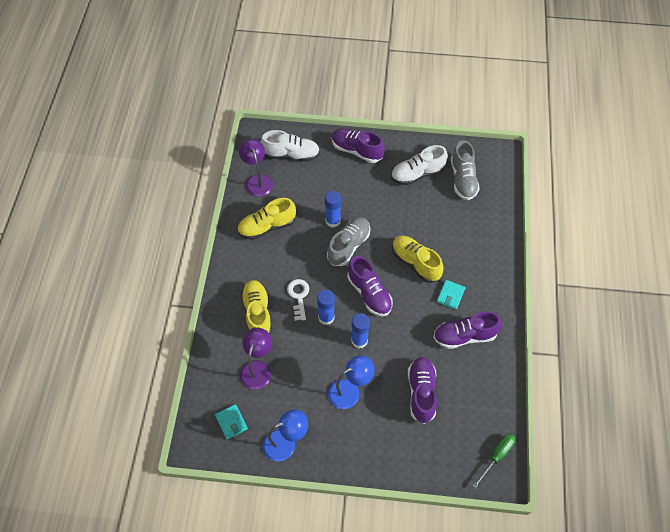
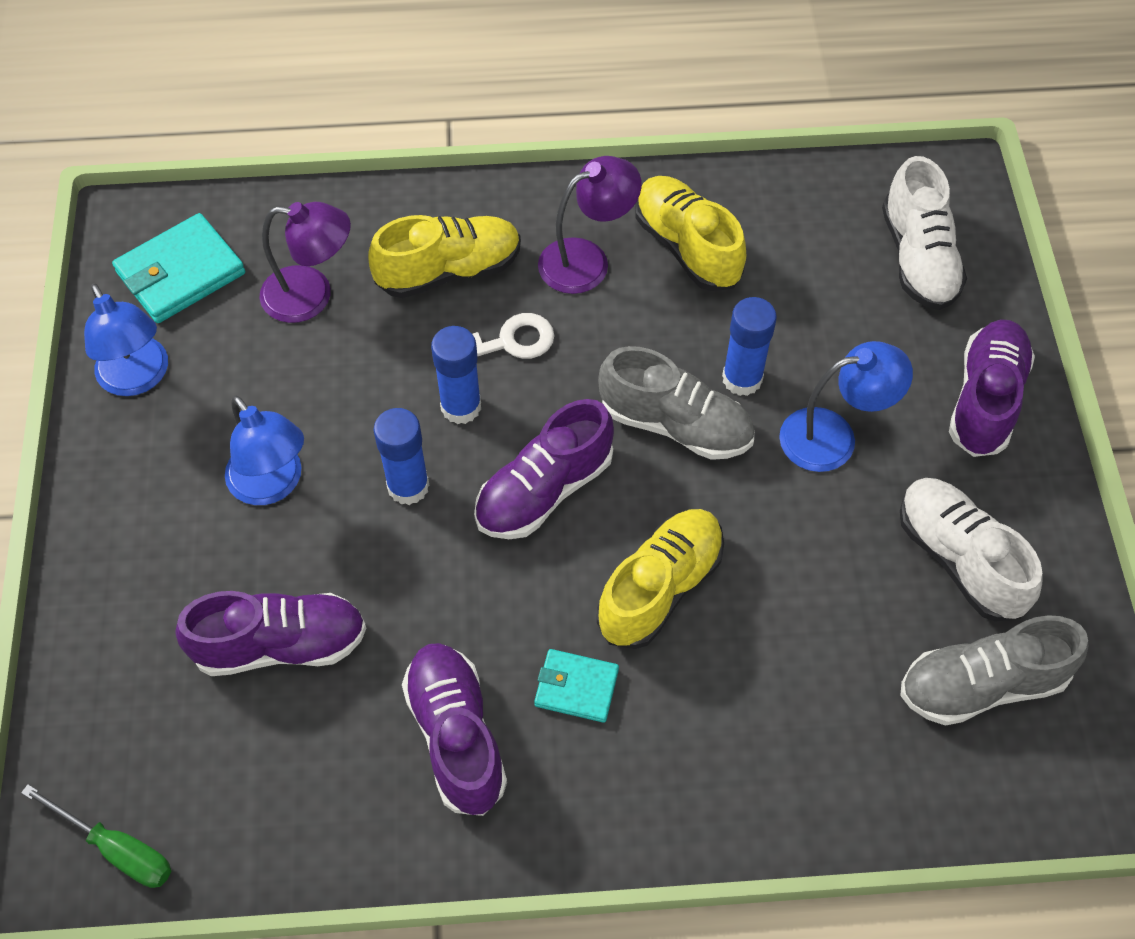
camera: 80 degrees right, 0 degrees up
(231, 422) = (181, 273): turquoise wallet -> turquoise wallet, size x1.66
(257, 180) = (815, 205): purple lamp -> purple lamp (587, 260)
(363, 198) = (833, 437): none -> blue lamp

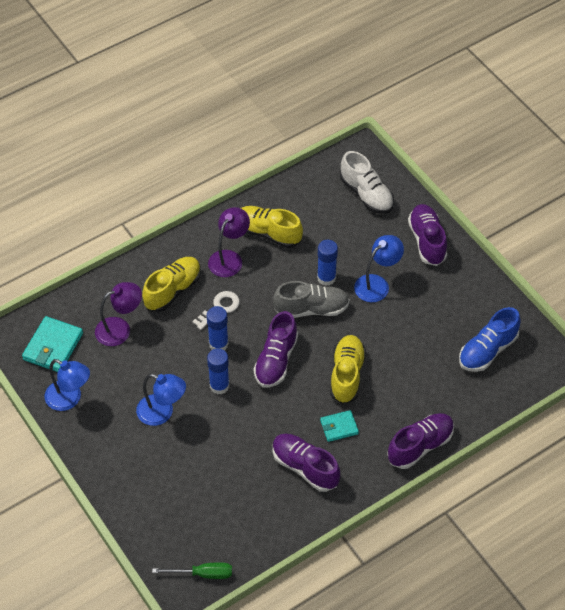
camera: 30 degrees left, 5 degrees down
(280, 645) = (211, 471): purple shoe -> purple shoe (420, 446)
(959, 559) = (453, 308): white shoe -> none
(982, 684) = (487, 350): grey shoe -> blue shoe

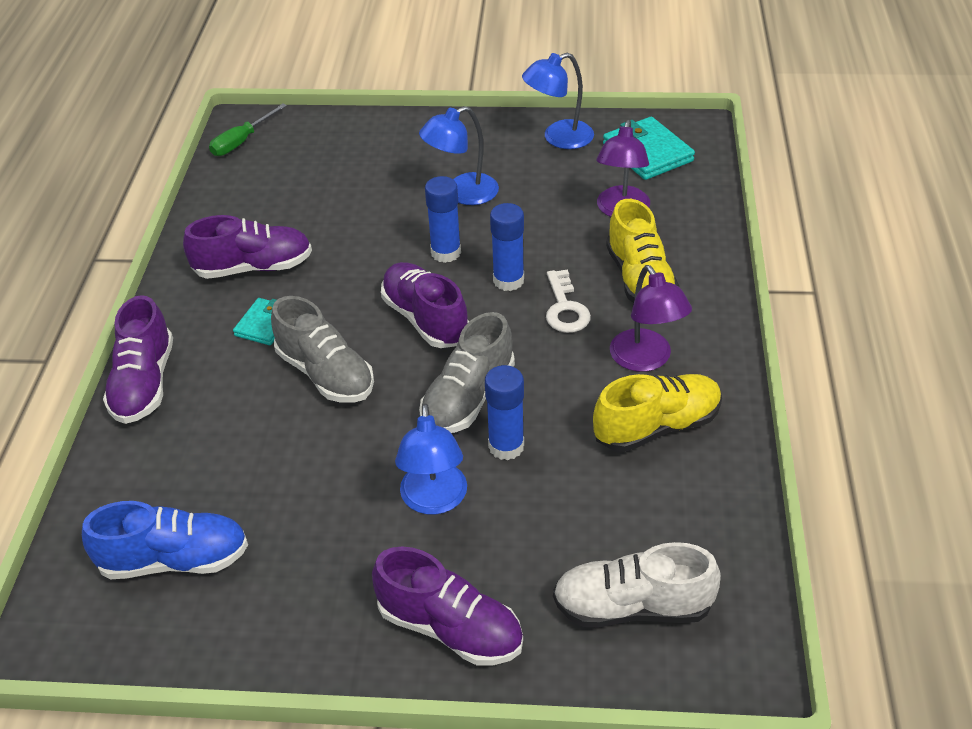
camera: 130 degrees right, 10 degrees down
(347, 375) = (325, 374): yellow shoe -> grey shoe
(487, 350) = (174, 560): blue shoe -> blue shoe turned 90 degrees clockwise

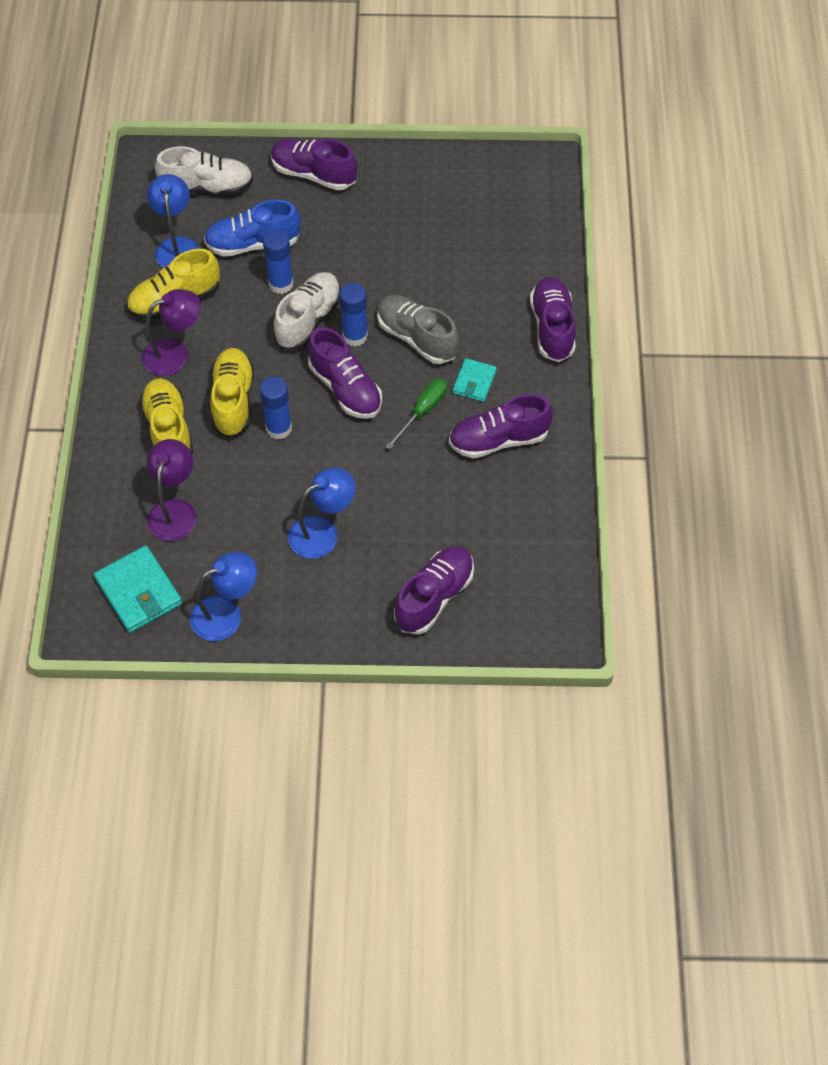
camera: 175 degrees right, 15 degrees up
(174, 560) = (487, 207): blue shoe -> blue shoe (253, 244)
(242, 141) = (555, 607): green screwdriver -> green screwdriver (422, 411)
(355, 148) = (434, 597): none -> purple shoe
(434, 500) = (328, 246): blue lamp -> blue lamp (177, 246)
(446, 252) = (333, 458): blue glue stick -> blue glue stick (355, 336)
(468, 398) = (308, 320): grey shoe -> white shoe
(565, 308) = (233, 400): white key -> yellow shoe
(646, 360) = (175, 354): purple lamp -> purple lamp turned 90 degrees clockwise

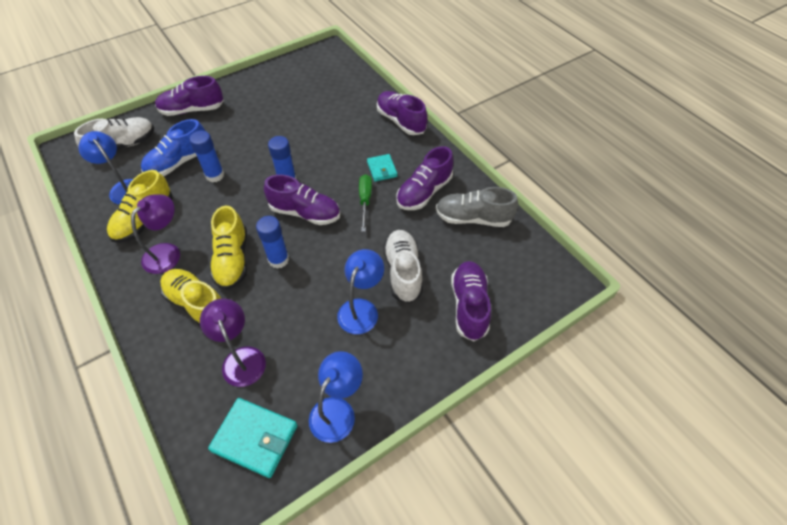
camera: 35 degrees left, 5 degrees down
(233, 400) = (232, 259): yellow shoe -> yellow shoe turned 150 degrees counterclockwise
(308, 320) = (249, 186): white shoe -> white shoe (403, 272)
(417, 338) = (327, 163): grey shoe -> grey shoe (473, 218)

